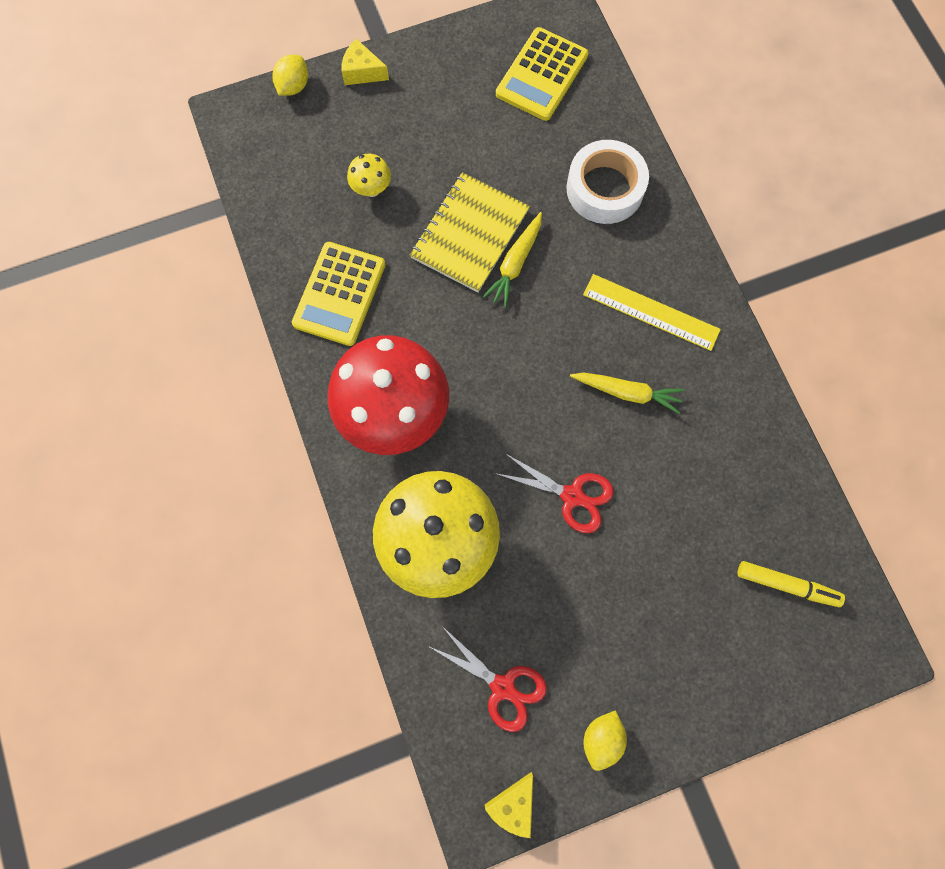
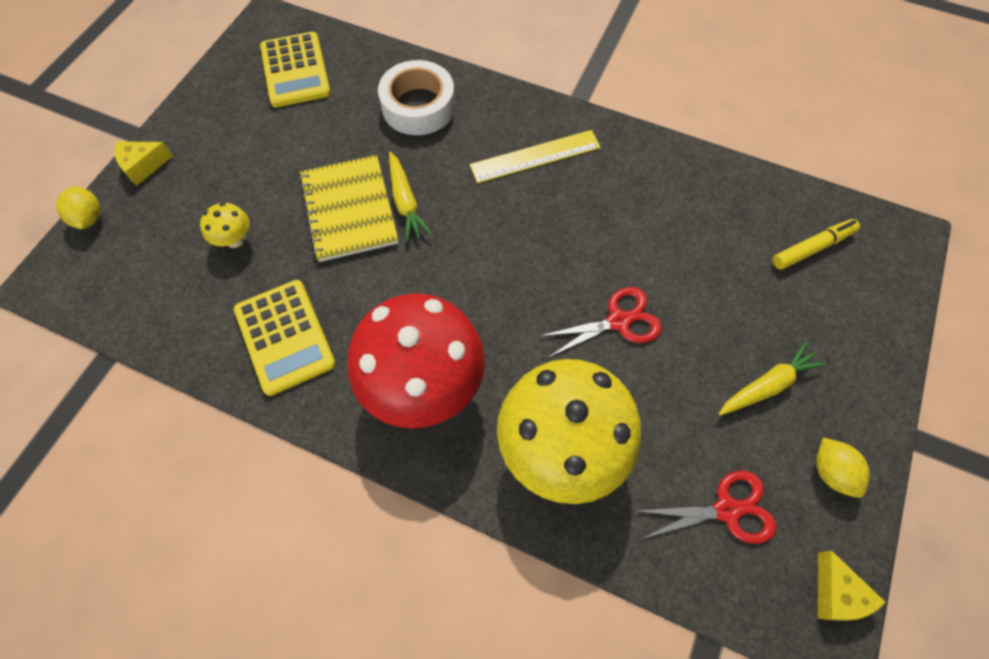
camera: 45 degrees left, 10 degrees down
(627, 392) = (577, 219): yellow carrot -> yellow carrot (767, 385)

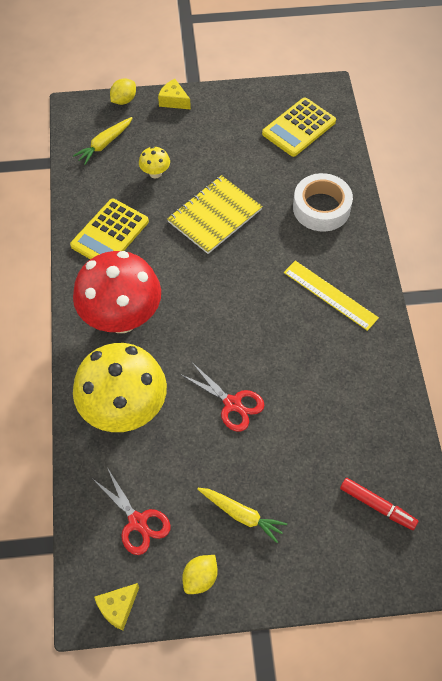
camera: 60 degrees right, 5 degrees down
(405, 202) = (241, 241): yellow carrot -> yellow carrot (104, 144)
(812, 248) = (377, 506): yellow marker -> red marker

